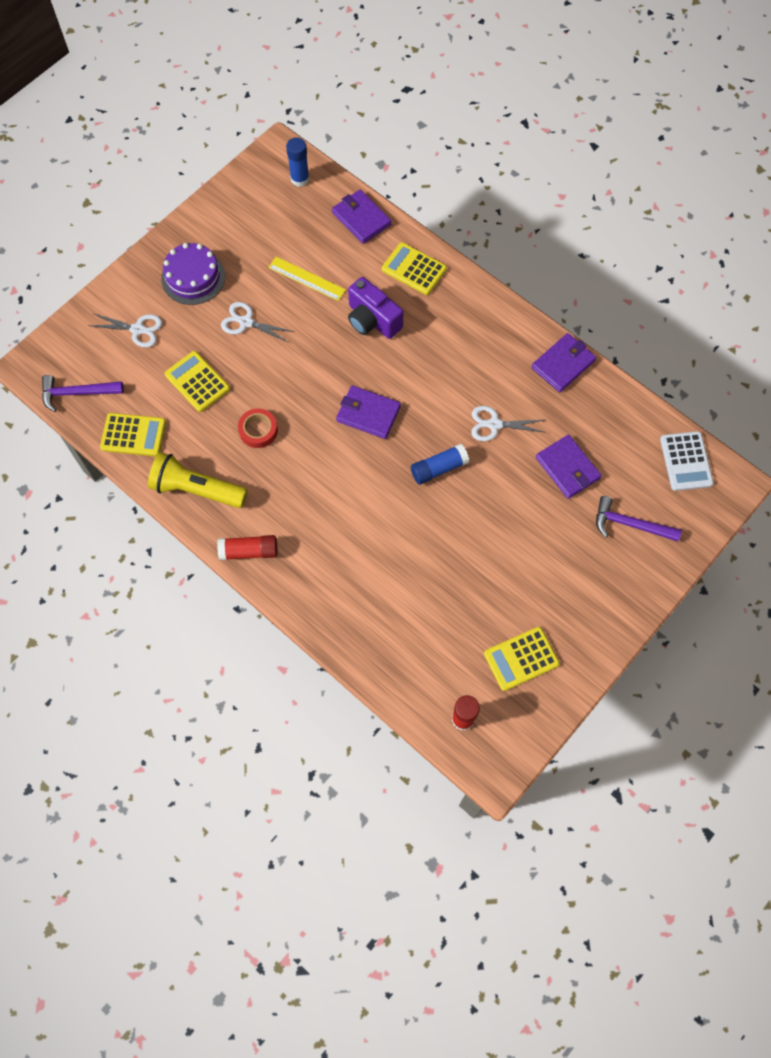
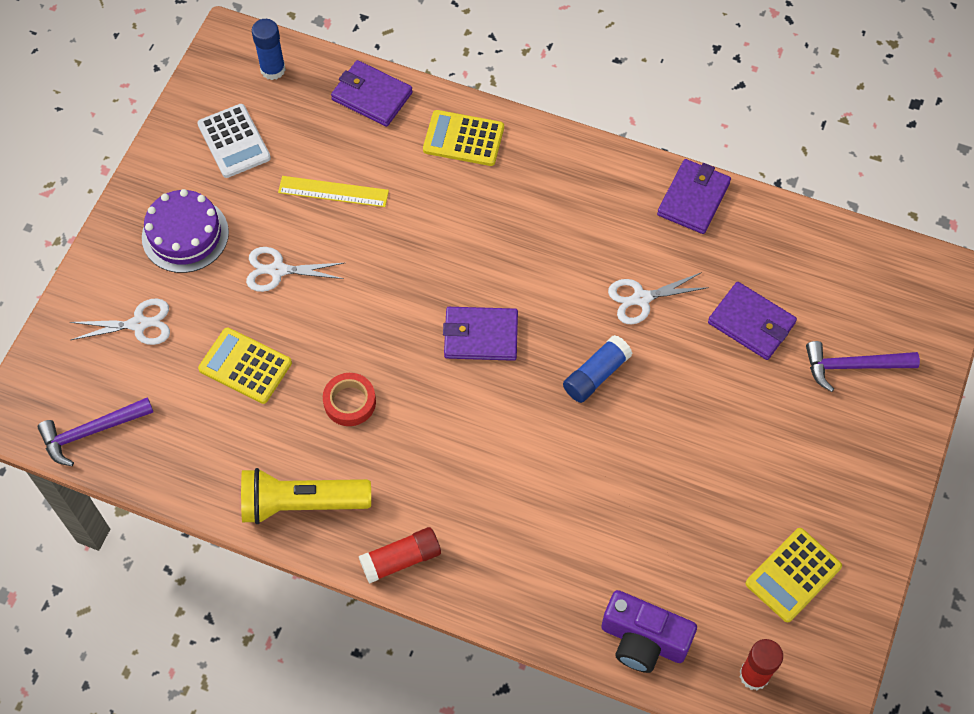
camera: 20 degrees left, 5 degrees down
(133, 435) = (189, 462): yellow calculator -> none
(372, 320) = (437, 217): purple camera -> purple camera (643, 640)
(685, 461) = (886, 269): white calculator -> white calculator (234, 141)

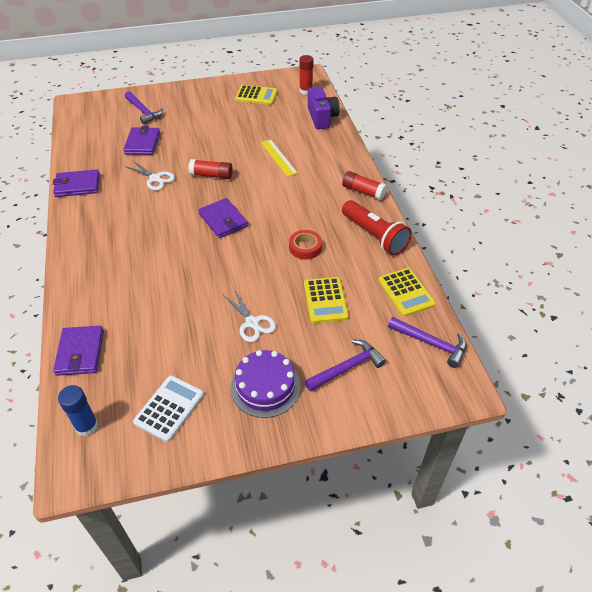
camera: 125 degrees left, 15 degrees down
(139, 324) = (347, 368): white scissors -> purple hammer
(301, 503) = (374, 236): yellow flashlight -> red flashlight
(333, 192) = (174, 329): yellow ruler -> yellow ruler (278, 157)
(463, 139) = (90, 289): yellow calculator -> yellow calculator (406, 292)
(596, 375) = (211, 175): blue glue stick -> red glue stick

